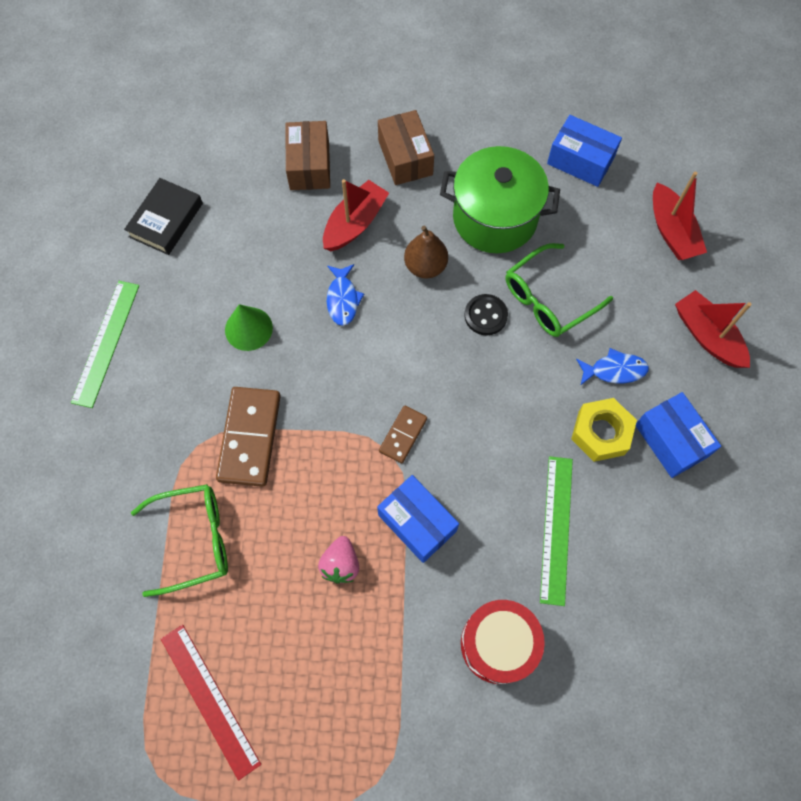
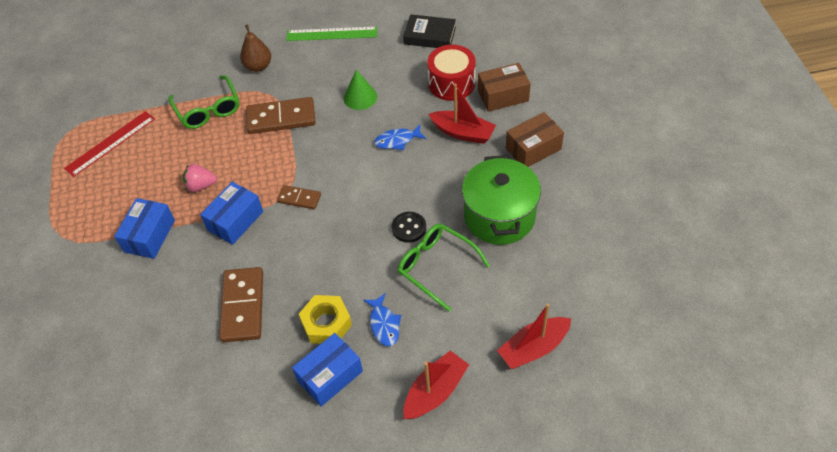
camera: 80 degrees right, 15 degrees down
(425, 266) = (440, 182): brown pear -> brown pear (258, 66)
(498, 644) = (154, 286): red drum -> red drum (451, 83)
(556, 529) = (242, 306): green ruler -> brown domino
(580, 161) = (580, 266): blue box -> blue box (149, 236)

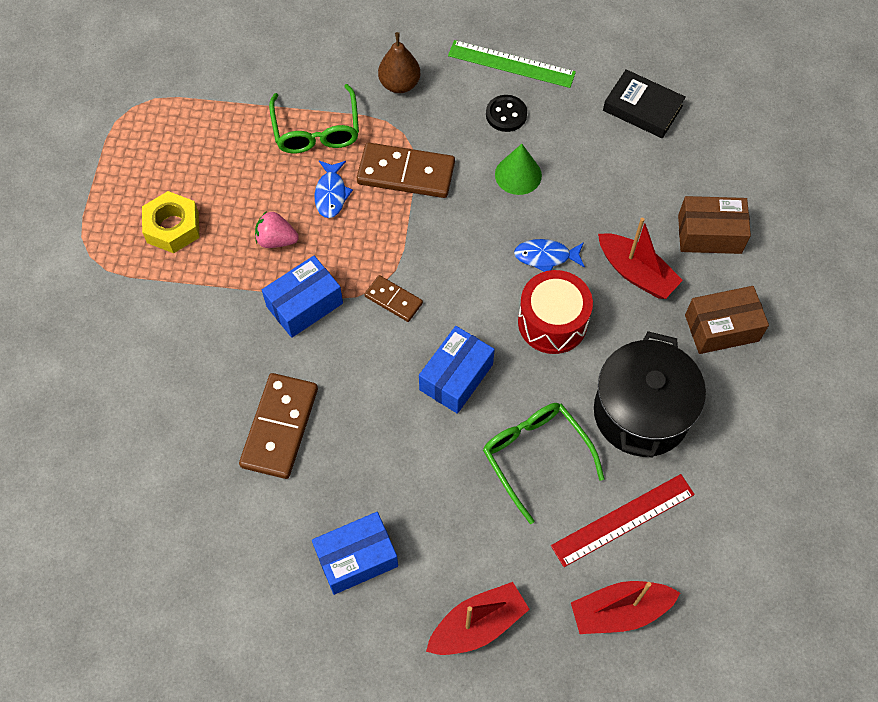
camera: 15 degrees right, 10 degrees up
(110, 143) = (181, 141): red ruler -> red ruler (623, 520)
(149, 236) = (194, 290): blue box -> blue box (456, 377)
(326, 323) = (374, 487): yellow nut -> yellow nut (173, 227)
(384, 324) = (444, 512): blue fish -> blue fish (331, 194)
(409, 228) = (519, 389): black button -> black button (506, 114)
(451, 83) = (647, 192): red drum -> red drum (552, 322)
(499, 216) = (641, 413): green pot -> black pot

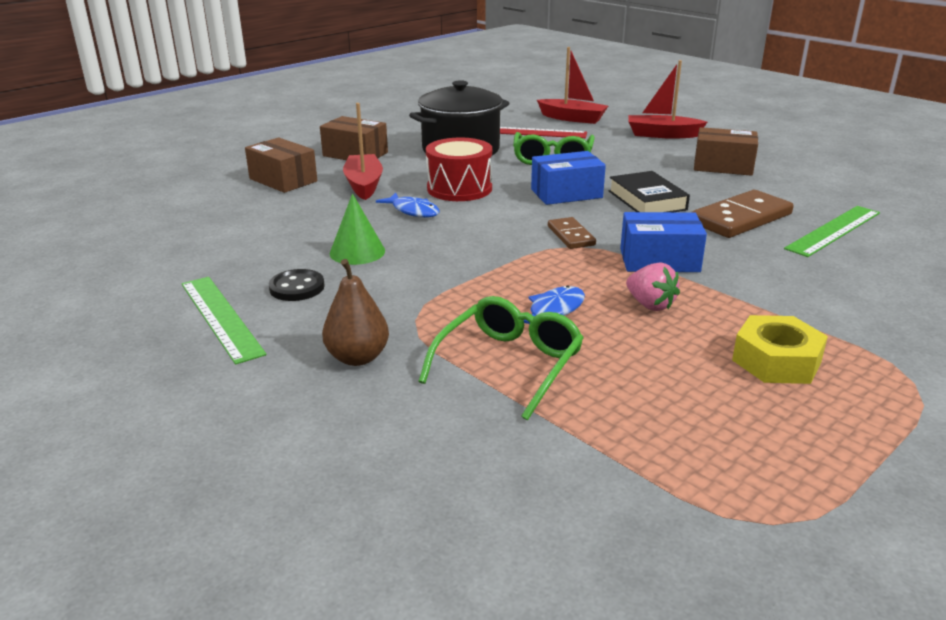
camera: 140 degrees left, 35 degrees down
(193, 455) = (834, 230): none -> green ruler
(356, 558) = (723, 166): blue box -> brown box
(406, 173) = (456, 293): brown domino -> none
(642, 108) = (185, 242): black book -> black book (647, 200)

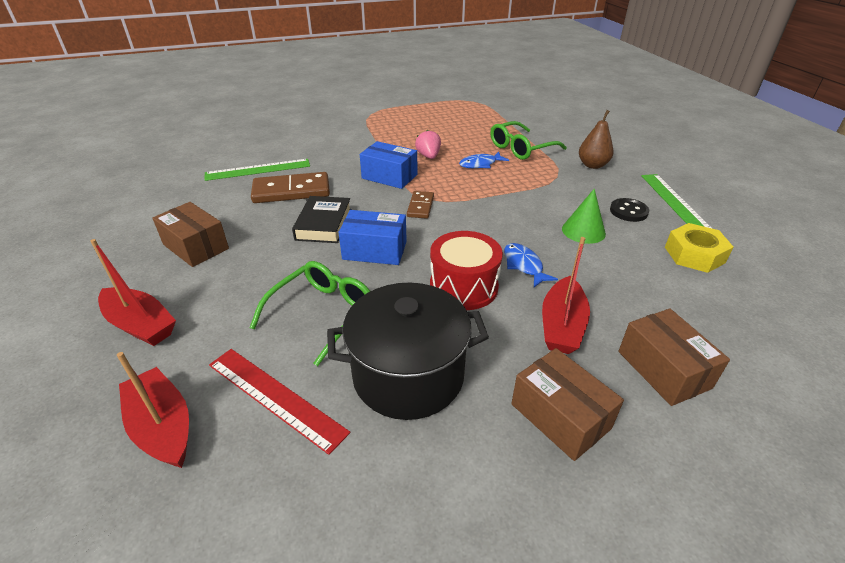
camera: 155 degrees left, 10 degrees up
(776, 361) = (408, 127): yellow nut -> yellow nut (694, 255)

